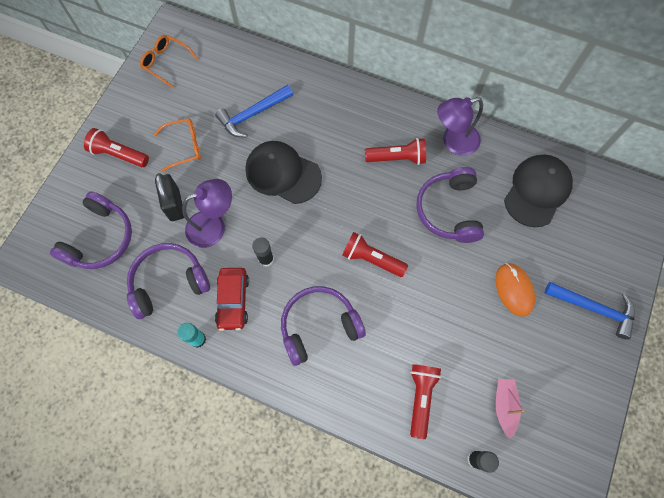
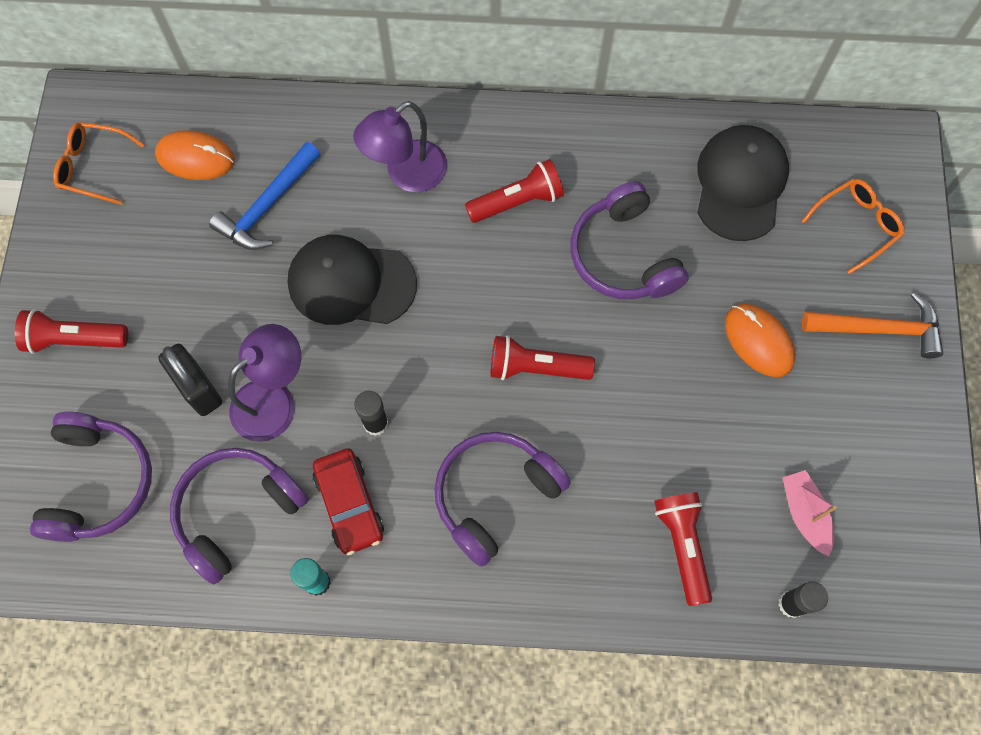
camera: 20 degrees left, 0 degrees up
(184, 146) = (178, 292): orange glasses -> orange glasses (856, 225)
(223, 75) = (196, 157): none -> orange mouse
(453, 142) = (592, 150): purple lamp -> purple lamp (406, 174)
(594, 308) = (879, 329): blue hammer -> orange hammer

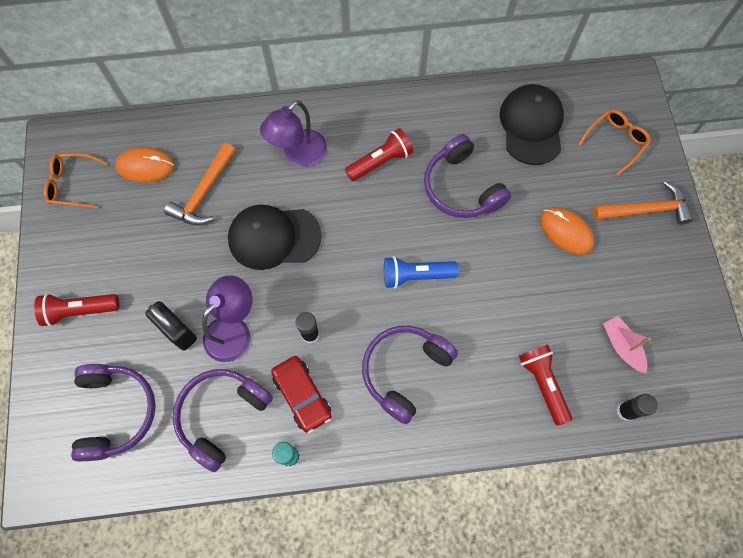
camera: 10 degrees left, 0 degrees up
(267, 206) = (204, 193): blue hammer -> orange hammer
(536, 368) = (416, 275): red flashlight -> blue flashlight

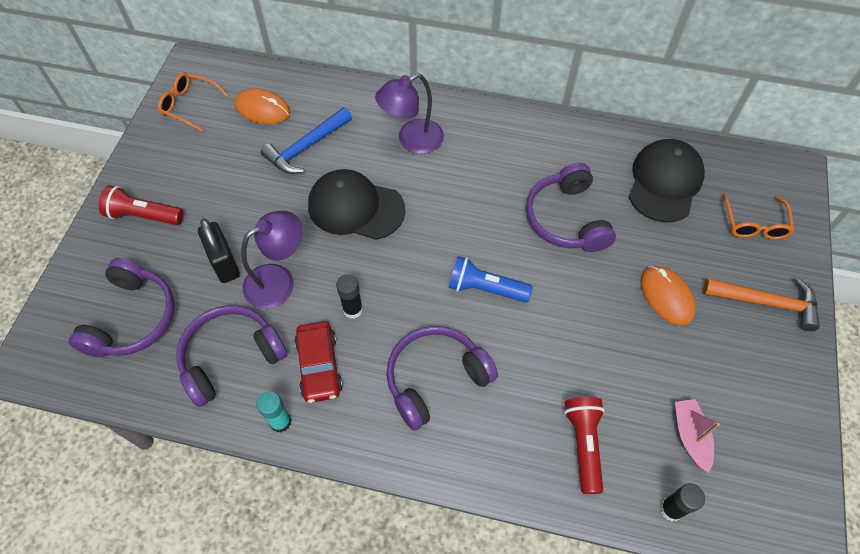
camera: 20 degrees right, 10 degrees down
(204, 193) = (306, 147): orange hammer -> blue hammer
(380, 161) = (491, 170): red flashlight -> none
(615, 141) = (754, 224): orange glasses -> orange glasses turned 120 degrees clockwise

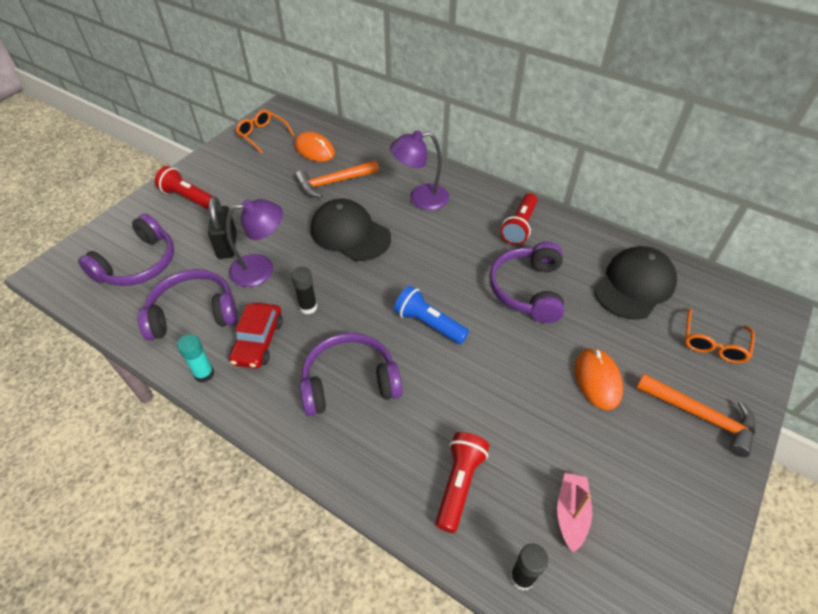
camera: 20 degrees right, 10 degrees down
(306, 147) = (333, 183): blue hammer -> orange hammer
(529, 146) = (519, 226): none -> red flashlight

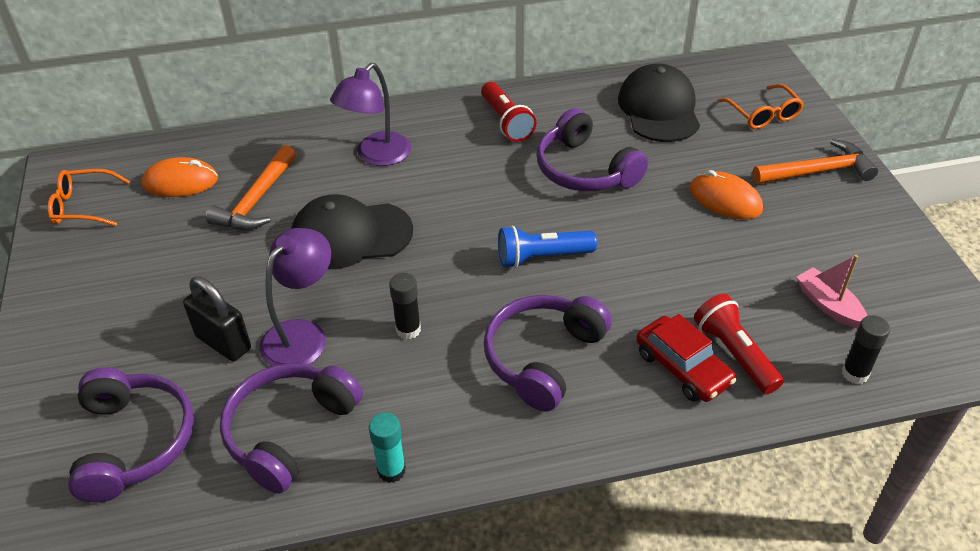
camera: 45 degrees left, 5 degrees down
(188, 198) = (87, 333): red flashlight -> none
(258, 341) = (403, 398): red car -> red car (683, 368)

